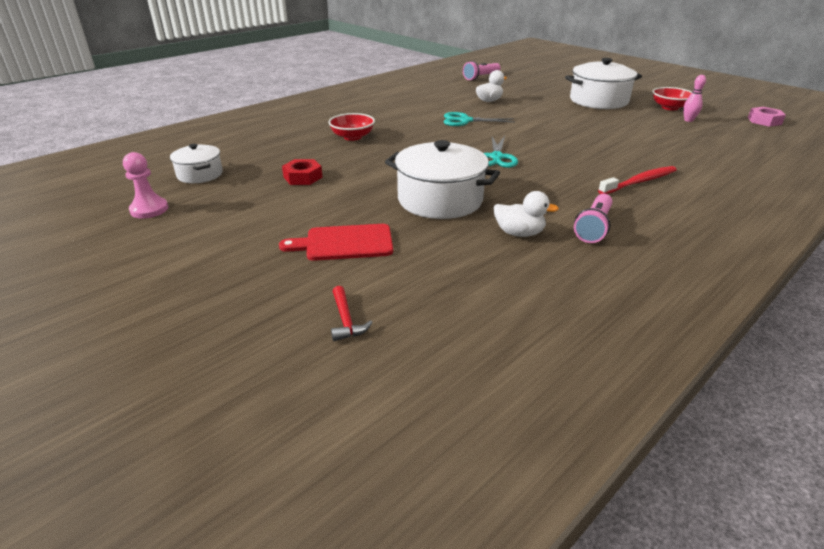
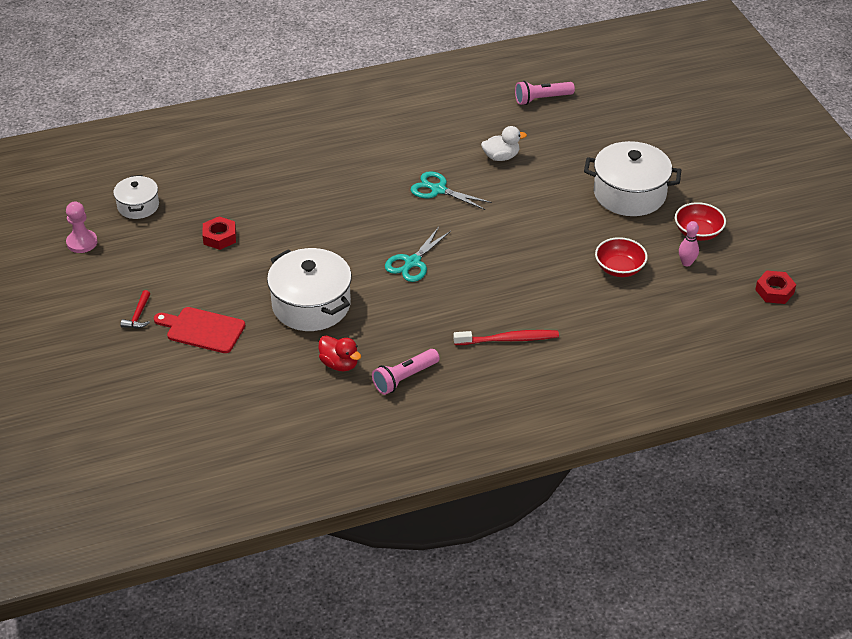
camera: 25 degrees right, 10 degrees up
(346, 320) = (159, 400): red hammer -> red hammer (138, 315)
(352, 137) = (303, 186): red bowl -> red bowl (619, 268)
(519, 233) = (339, 364): white duck -> red duck
(764, 121) = (774, 291): pink nut -> red nut

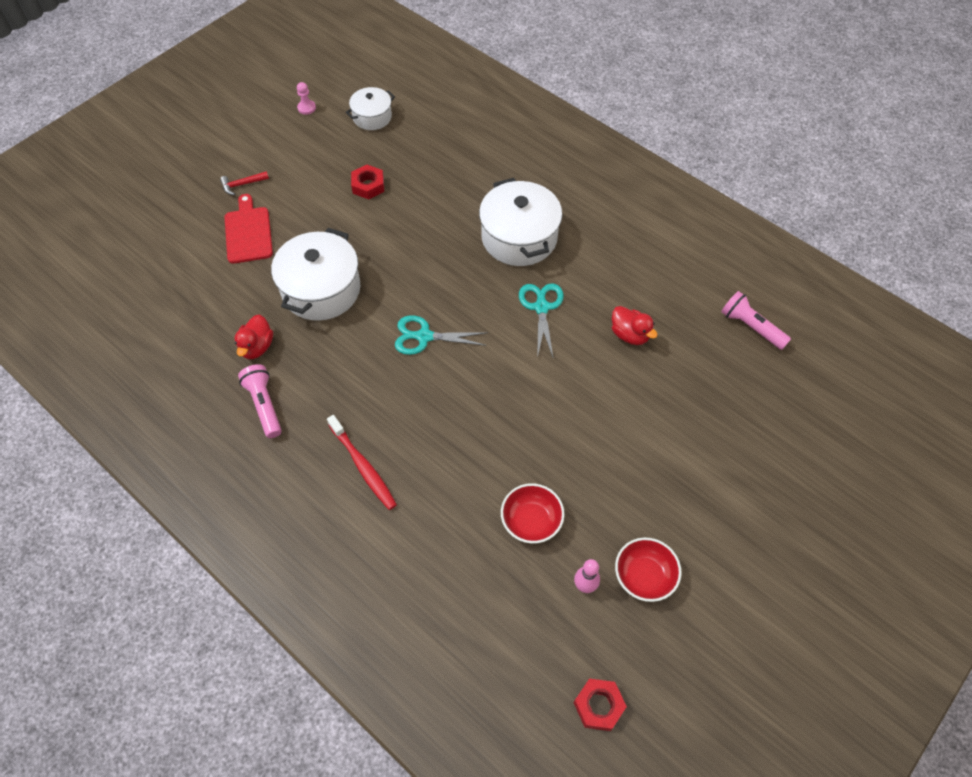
camera: 60 degrees right, 15 degrees up
(82, 242) = (306, 108): pink pawn -> pink pawn, size x0.65
(405, 378) = (264, 405): pink flashlight -> pink flashlight turned 45 degrees clockwise
(501, 157) = (630, 335): white duck -> red duck
(629, 194) = (660, 477): white pot -> white pot (519, 237)

